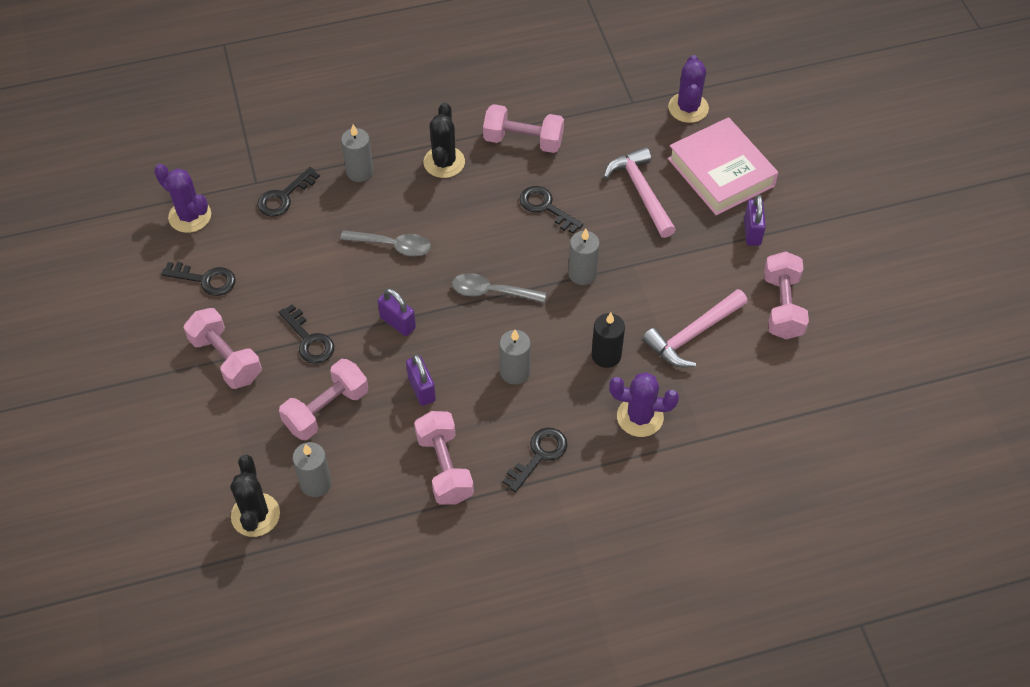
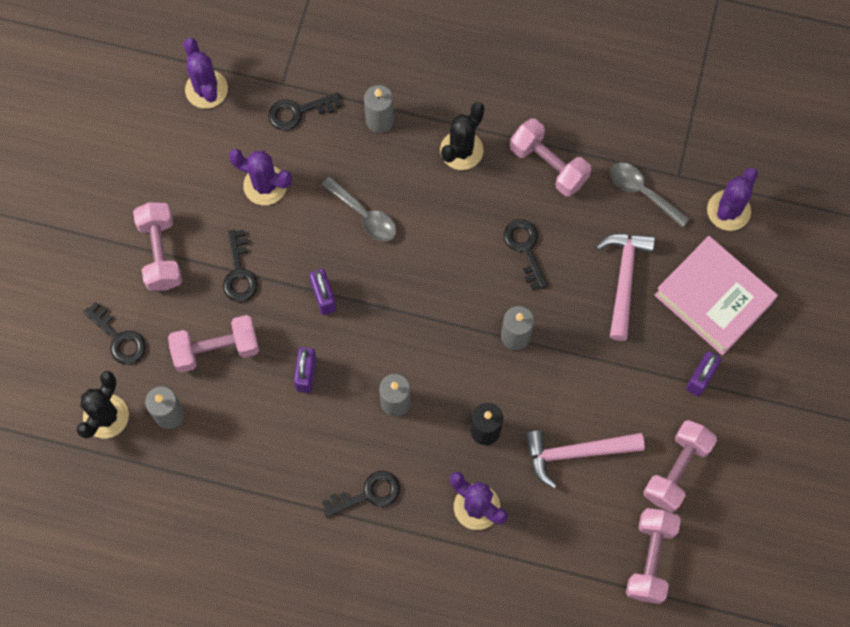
camera: 30 degrees right, 15 degrees up
(205, 280) = (185, 163): black key -> black key (119, 338)
(289, 263) = (265, 185): none -> purple cactus
(444, 467) = (282, 460): pink dumbbell -> pink dumbbell (650, 559)
(491, 292) = (423, 310): grey spoon -> grey spoon (642, 192)
(721, 172) = (713, 298): pink book -> pink book turned 45 degrees counterclockwise

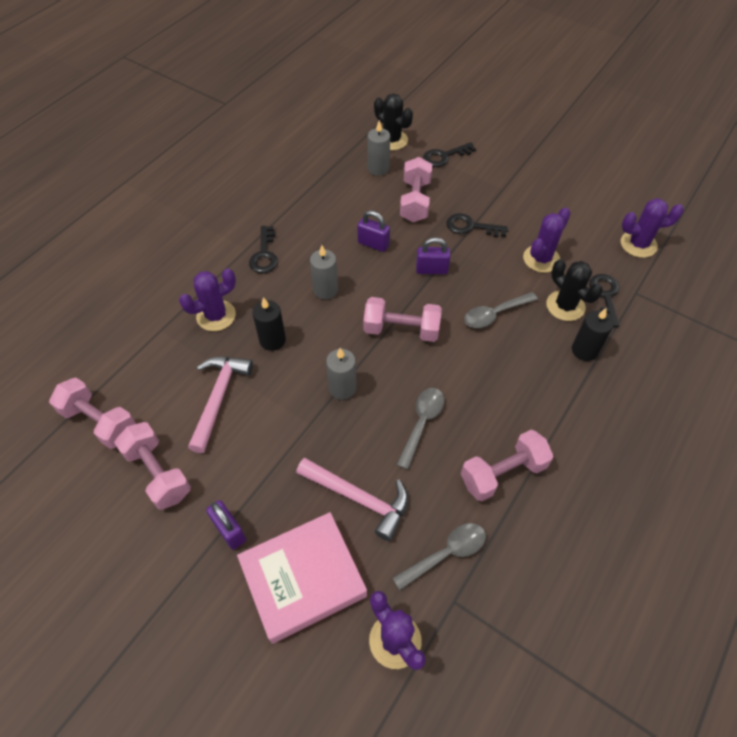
camera: 110 degrees right, 15 degrees down
(160, 253) = (502, 189): pink dumbbell -> pink dumbbell (401, 330)
(379, 120) = (584, 350): grey candle -> black candle
(461, 150) = (538, 404): black cactus -> black cactus (565, 306)
(525, 249) = (422, 423): black key -> grey spoon

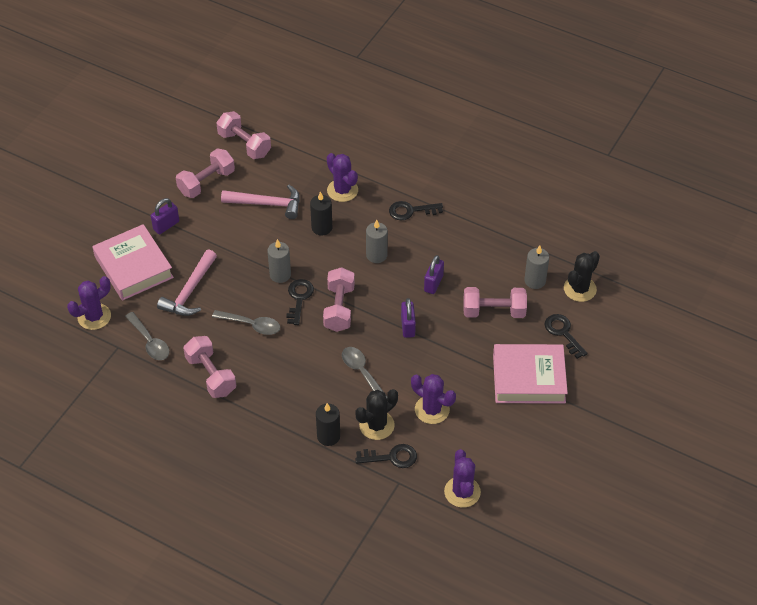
camera: 85 degrees right, 5 degrees down
(99, 422) = (244, 144): pink dumbbell -> pink dumbbell turned 75 degrees counterclockwise
(471, 227) = (466, 355): black key -> black key (299, 298)
(498, 185) = (529, 378): none -> pink book

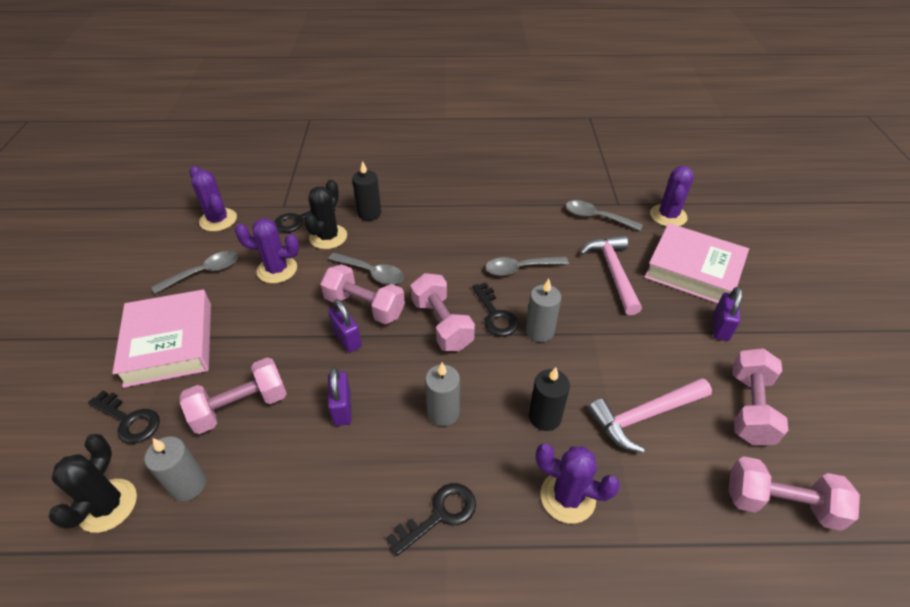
camera: 150 degrees right, 5 degrees down
(211, 375) = (515, 215): pink dumbbell -> pink dumbbell (365, 306)
(490, 434) = (204, 272): none -> grey spoon
(529, 378) = (169, 343): pink book -> pink book turned 75 degrees counterclockwise

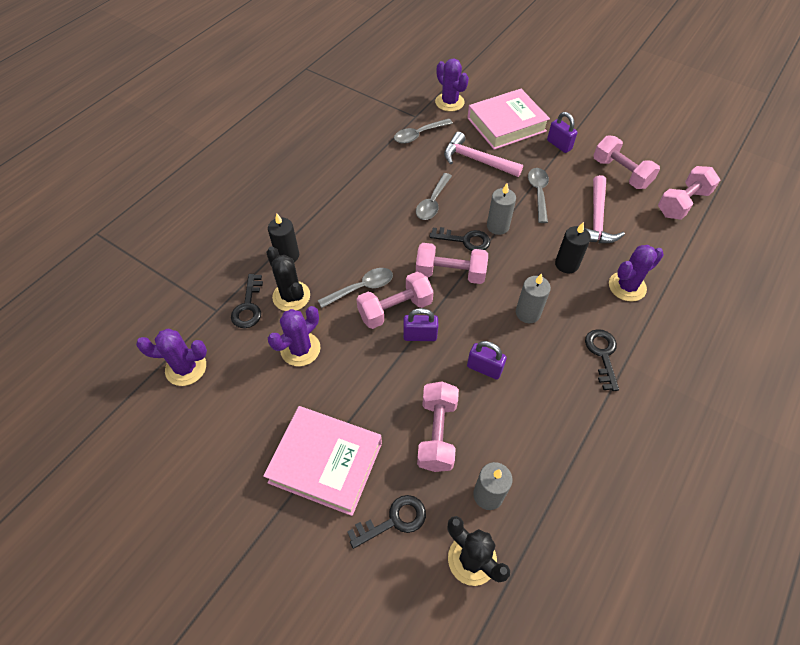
camera: 55 degrees left, 10 degrees up
(204, 272) = (254, 405): grey spoon -> grey spoon (538, 193)

